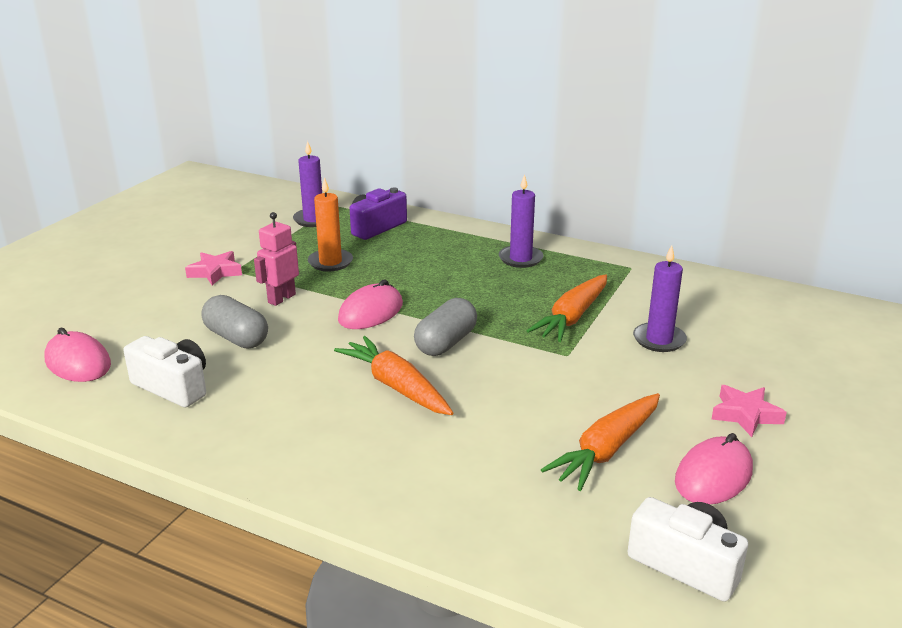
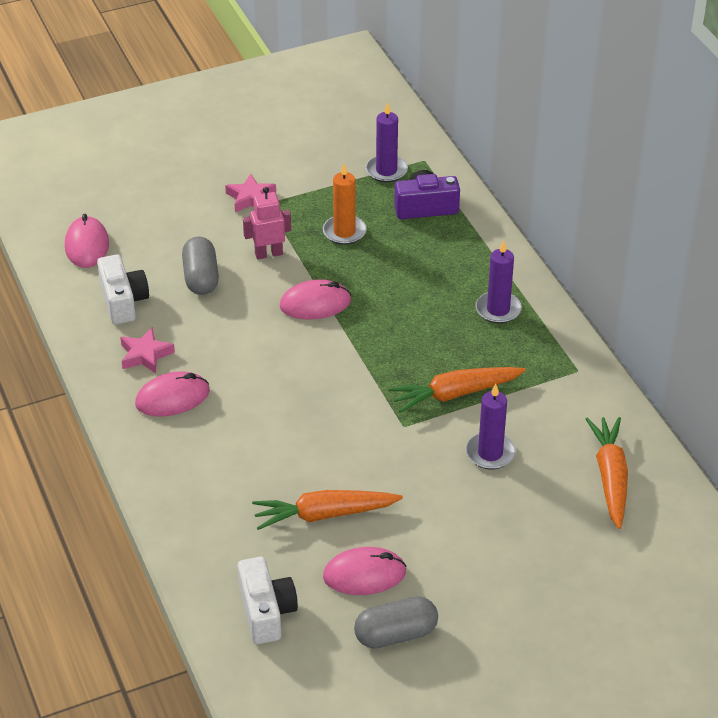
camera: 40 degrees right, 15 degrees up
(327, 436) = (172, 398): none -> pink mouse
(396, 386) = (256, 383): orange carrot -> orange carrot (610, 477)
(446, 343) = (333, 364): grey capsule -> grey capsule (396, 634)
(745, 415) = (455, 549): pink star -> pink star (145, 355)

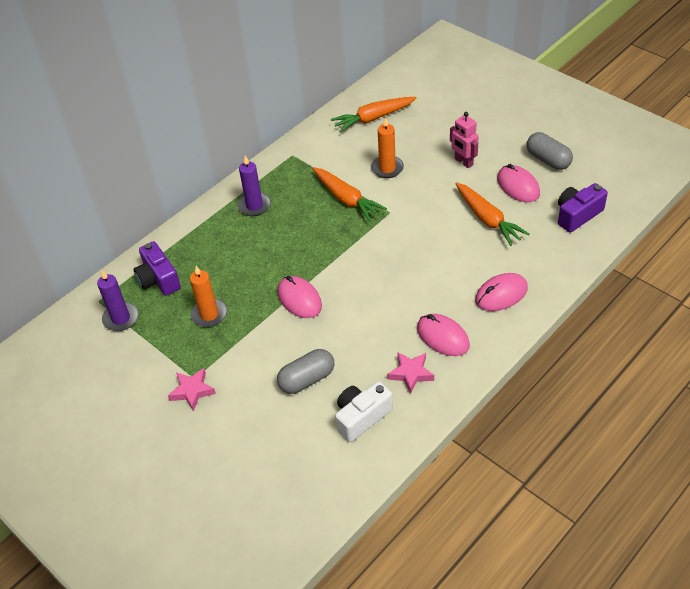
camera: 110 degrees left, 5 degrees up
(87, 245) = (308, 479): pink mouse -> pink mouse (501, 294)
(266, 612) = (577, 215): white camera -> purple camera
(268, 254) = (257, 349): pink robot -> pink robot (463, 162)
(490, 453) = (387, 168): purple candle -> orange candle

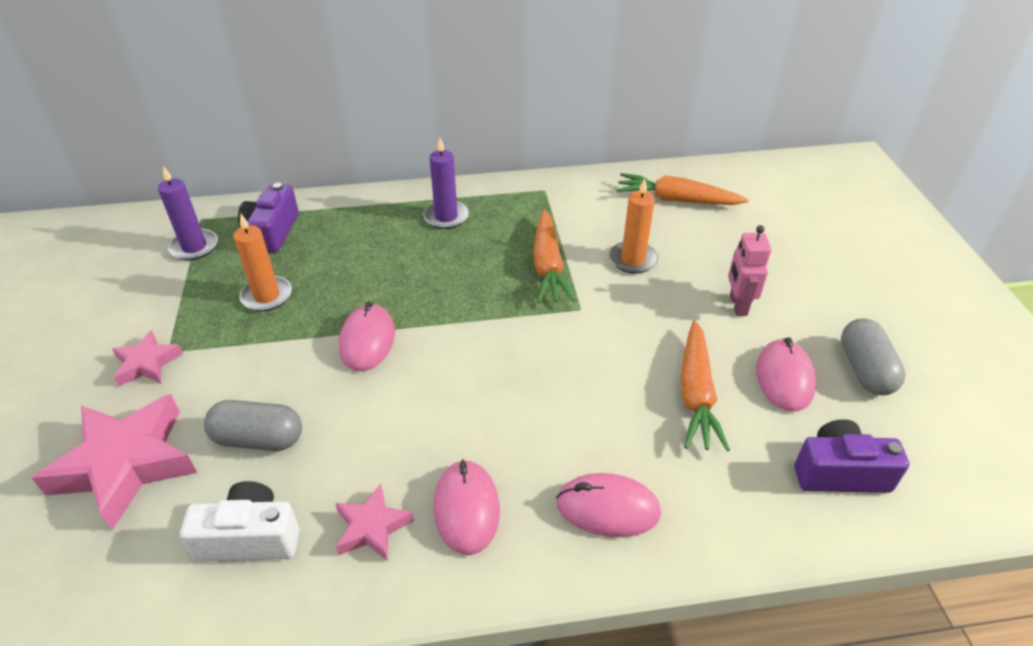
camera: 35 degrees right, 5 degrees down
(255, 437) = (126, 464): none -> pink star

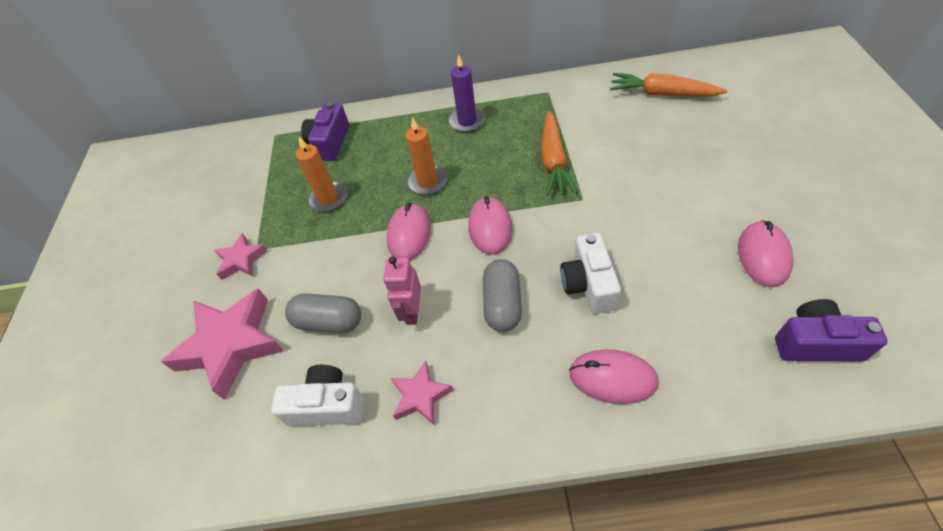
camera: 10 degrees right, 10 degrees up
(194, 247) = (271, 159): purple candle -> none
(466, 508) = (495, 379): pink mouse -> pink mouse (490, 227)
(583, 403) = (588, 284): none -> white camera
(633, 260) = (626, 151): orange candle -> orange candle (428, 182)
(696, 394) = (685, 273): orange carrot -> none
(737, 305) = (719, 189): pink robot -> pink robot (412, 312)
(865, 370) = (837, 246): grey capsule -> grey capsule (502, 304)

